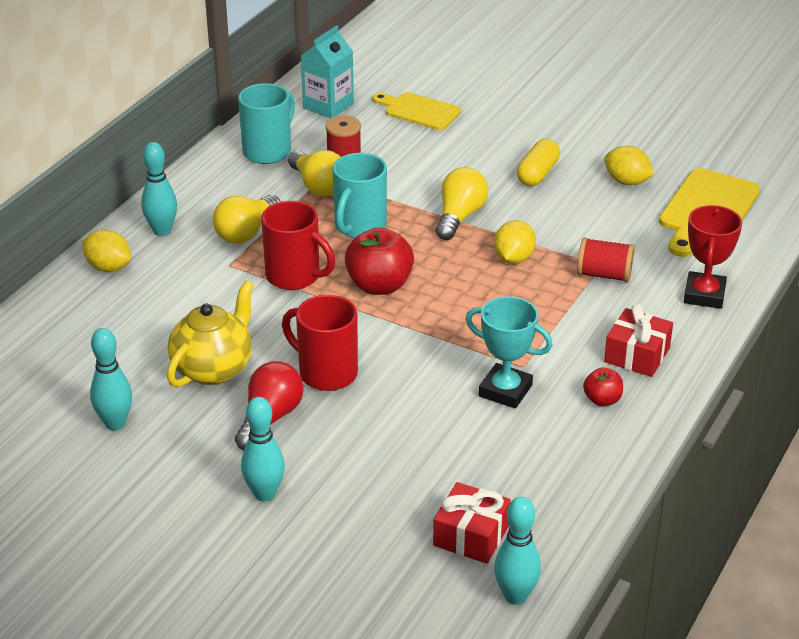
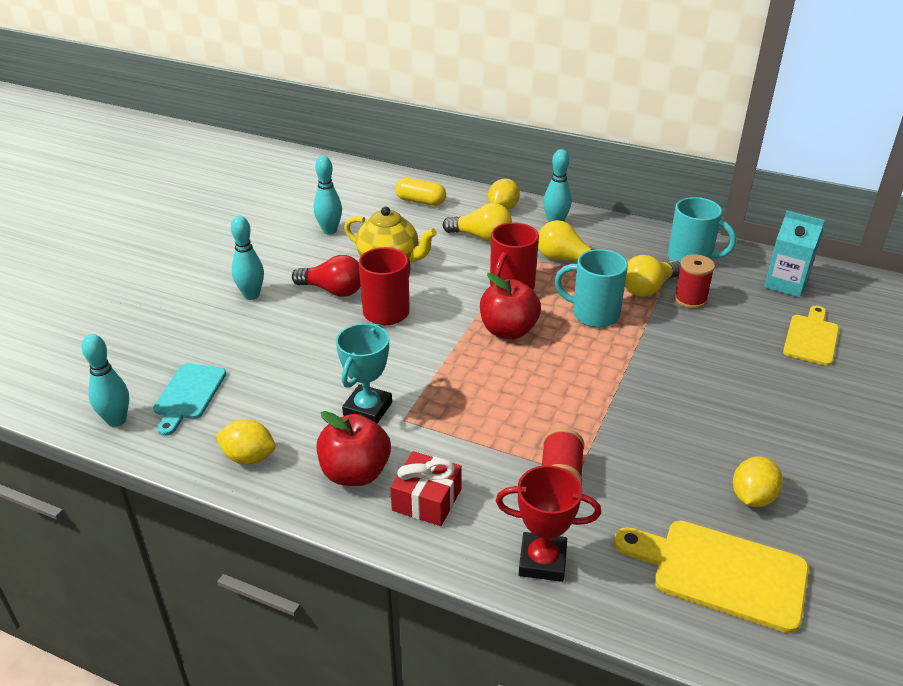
camera: 85 degrees right, 0 degrees up
(459, 217) = (631, 372): yellow light bulb -> yellow light bulb (481, 237)
(471, 536) = (189, 395): red gift -> turquoise cutting board
(514, 259) = (571, 410): yellow lemon -> yellow lemon (249, 457)
(537, 174) = (733, 424): yellow capsule -> yellow capsule (420, 201)
(602, 400) = (355, 473): red apple -> red apple, size x1.88

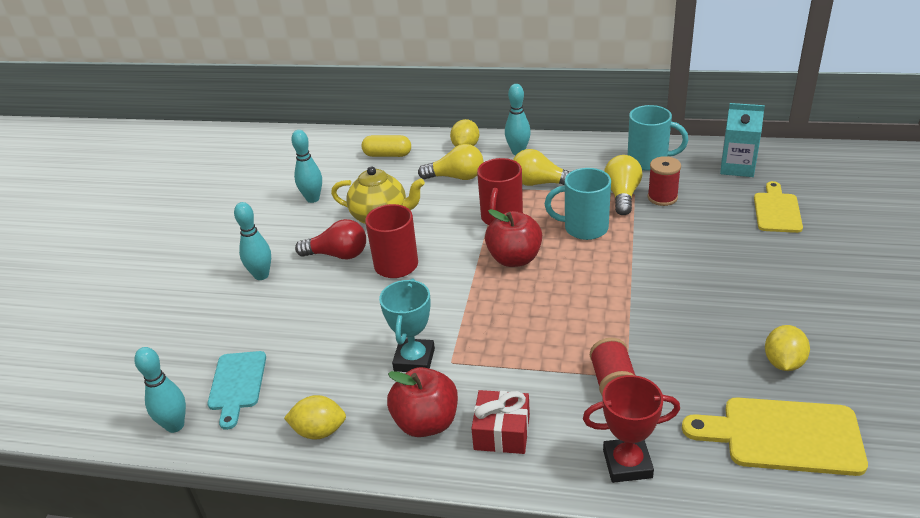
camera: 10 degrees left, 0 degrees up
(648, 288) = (622, 195): yellow light bulb -> yellow light bulb turned 150 degrees clockwise

